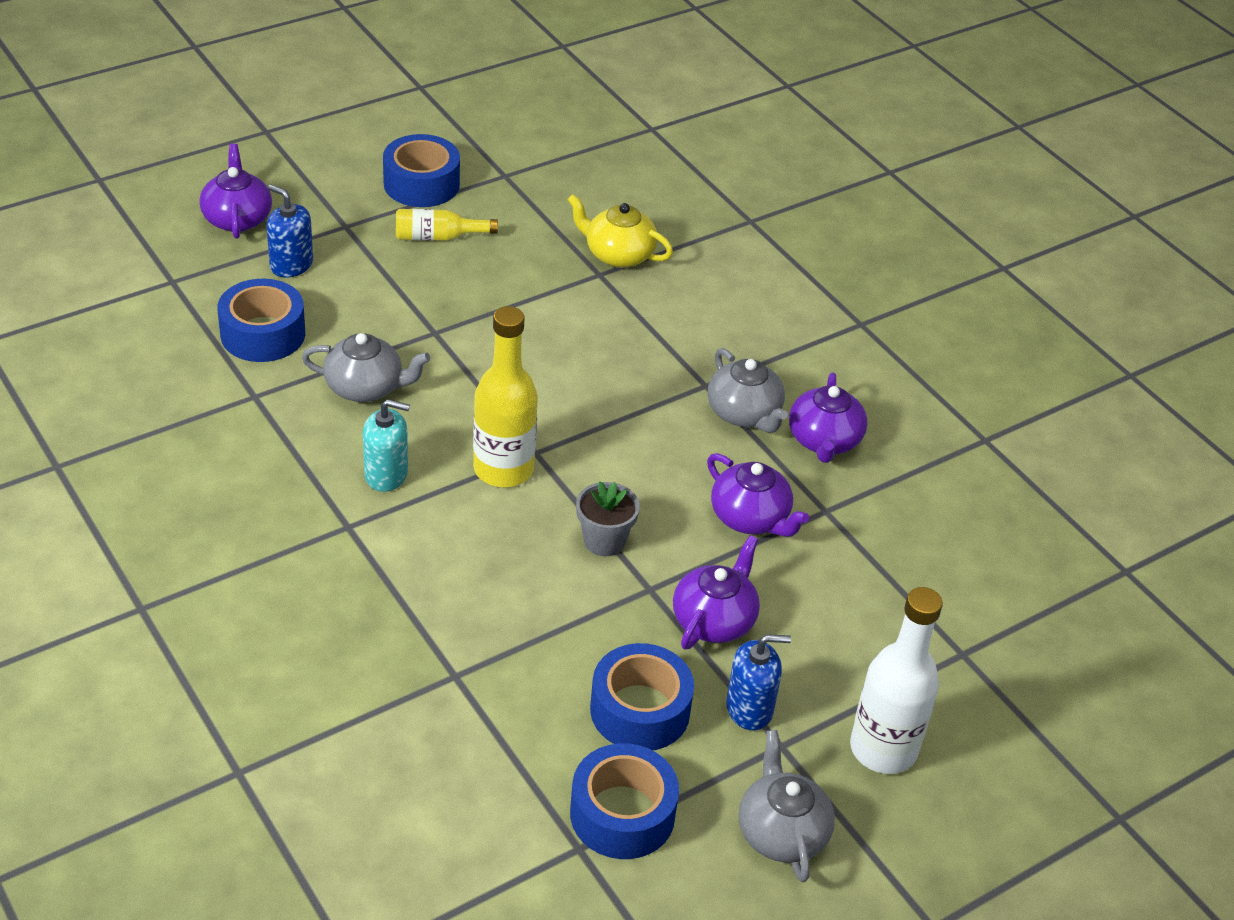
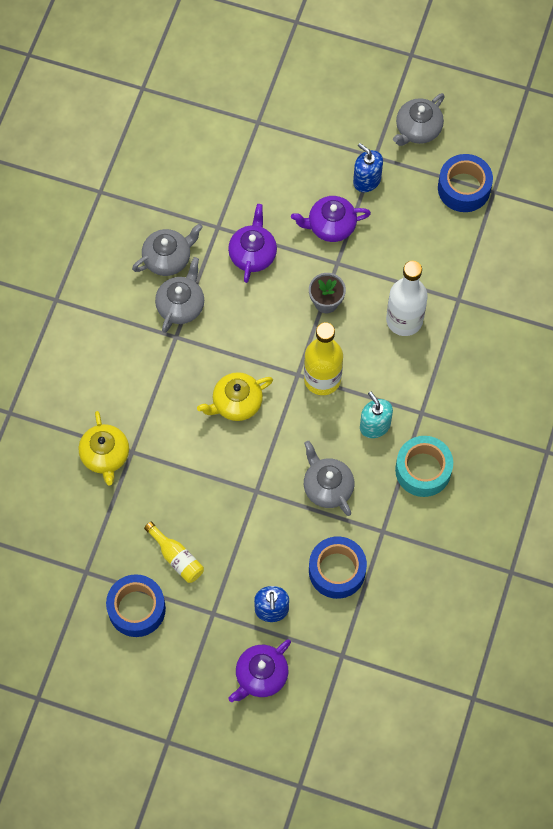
camera: 125 degrees left, 25 degrees up
(277, 477) = (423, 470): none -> turquoise tape
(561, 381) = (236, 403): none -> yellow teapot
(640, 710) = (407, 218): blue tape -> none
(824, 441) = (168, 258): purple teapot -> grey teapot
(883, 749) = (341, 120): white bottle -> white bottle (404, 320)

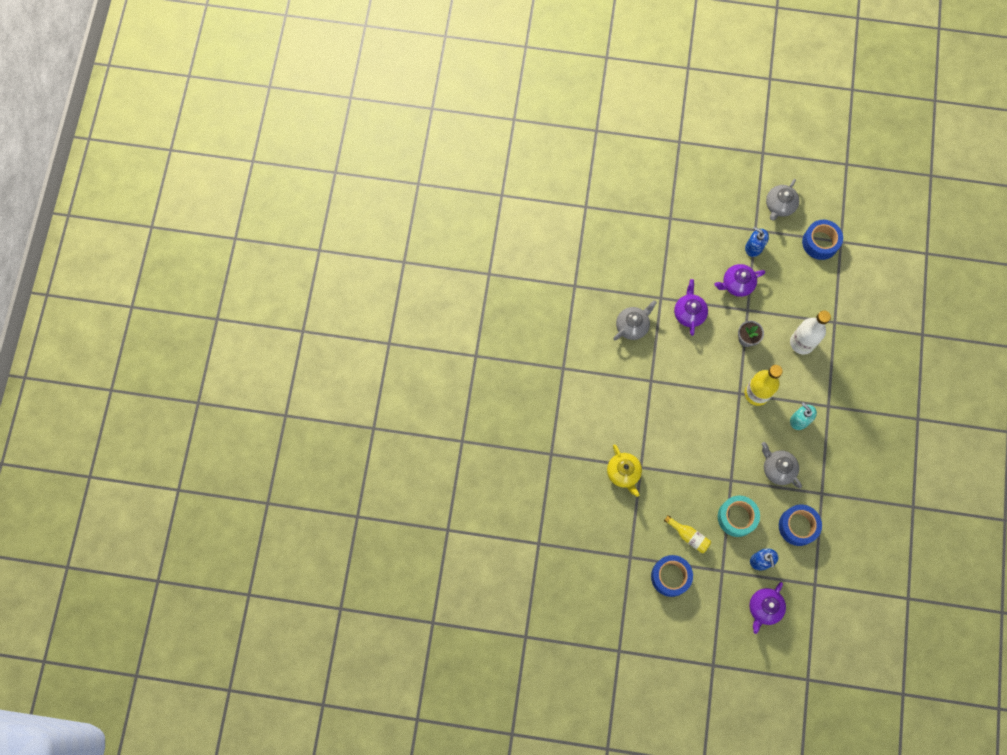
camera: 10 degrees left, 5 degrees up
(181, 305) = (649, 358): grey teapot -> none
(236, 403) = (703, 420): yellow teapot -> none
(423, 470) = (838, 446): turquoise tape -> turquoise tape (737, 517)

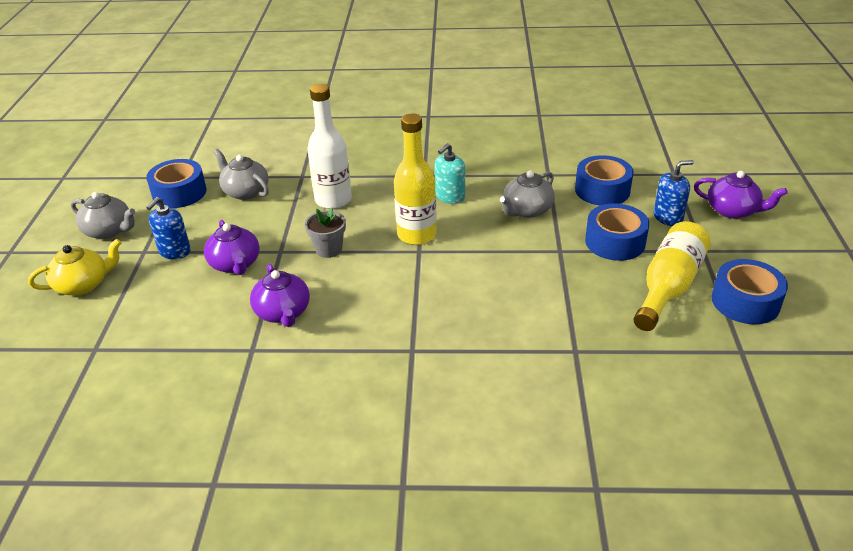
camera: 95 degrees left, 35 degrees down
(623, 473) = (594, 372): yellow teapot -> yellow teapot (83, 285)
(632, 326) = (306, 384): grey teapot -> grey teapot (245, 191)
(689, 313) = (283, 313): purple teapot -> purple teapot turned 105 degrees counterclockwise
(689, 536) = (668, 287): yellow bottle -> yellow bottle, size x1.75
(737, 517) = (615, 242): turquoise tape -> blue tape

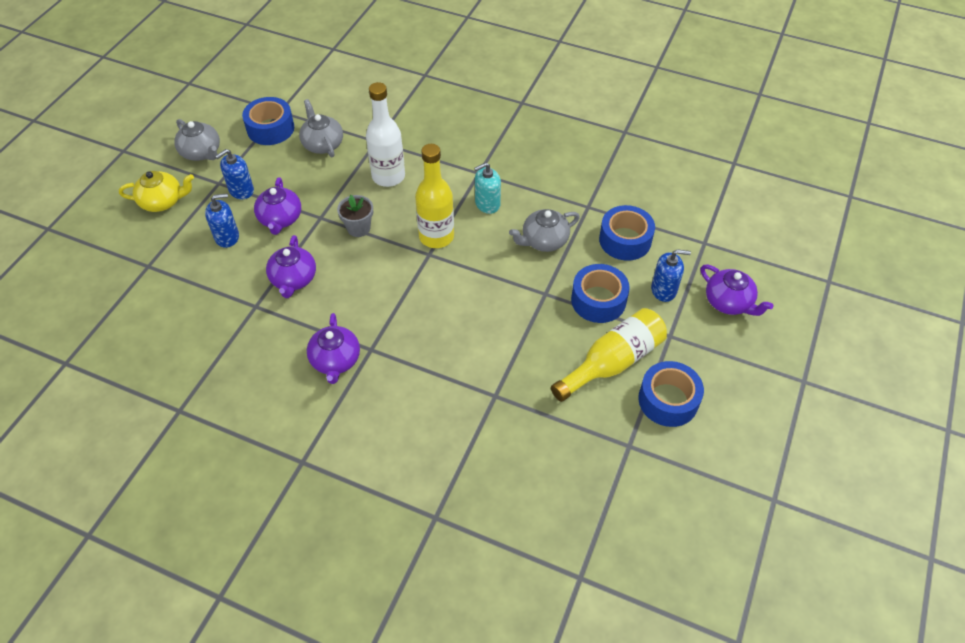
camera: 20 degrees right, 15 degrees up
(181, 296) = (227, 237): none -> blue soap dispenser
(379, 373) = (335, 361): none -> purple teapot

